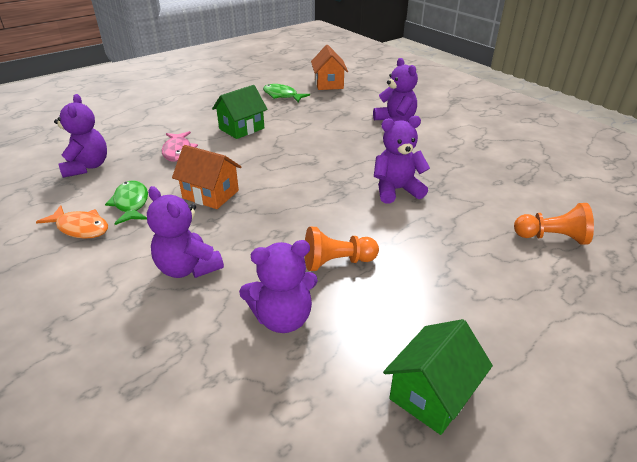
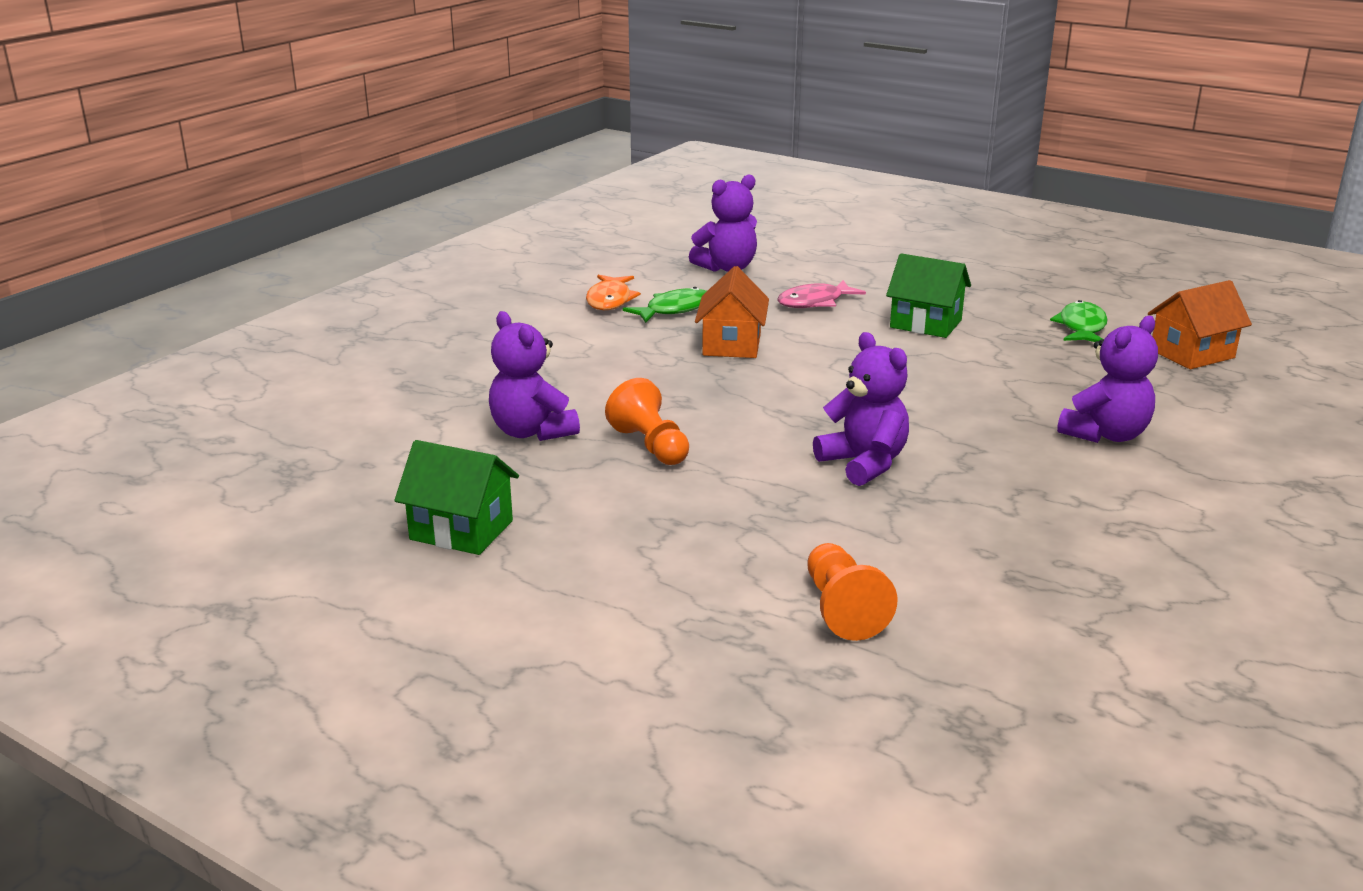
camera: 70 degrees right, 10 degrees down
(188, 268) = (581, 367): purple teddy bear -> none

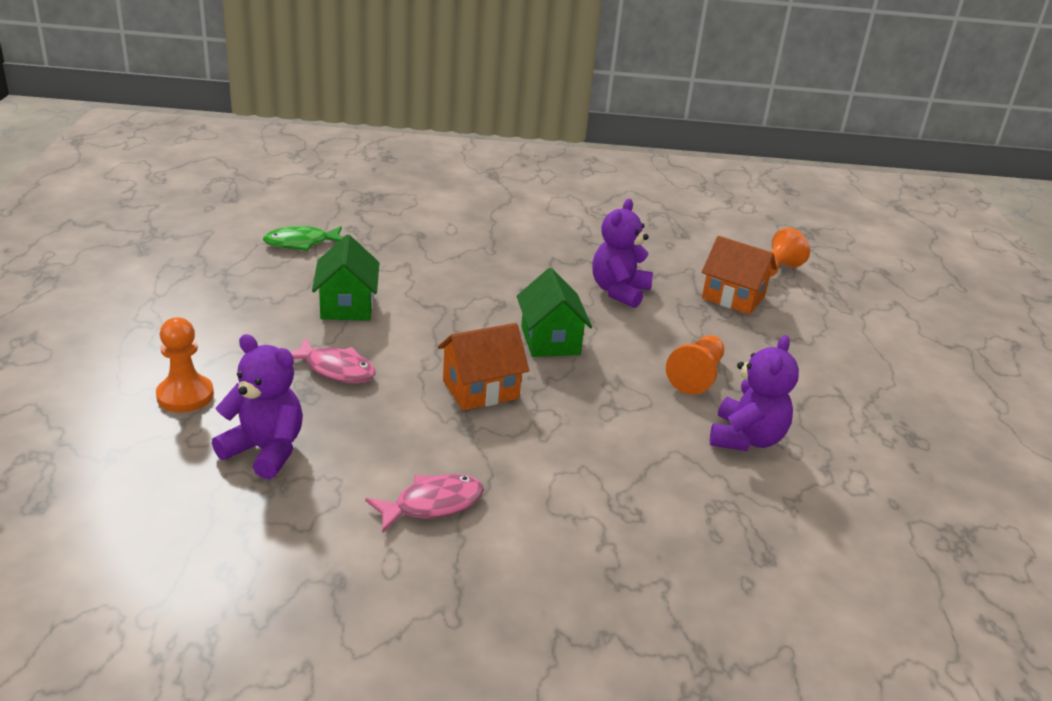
camera: 125 degrees left, 5 degrees up
(461, 530) = (891, 415): green house -> green house (550, 340)
(610, 300) = (432, 504): orange fish -> pink fish
(674, 310) = (424, 449): green fish -> none
(820, 256) = (185, 396): none -> orange pawn
(1105, 435) = (489, 224): purple teddy bear -> none
(1192, 354) = (324, 205): orange house -> orange house (733, 297)

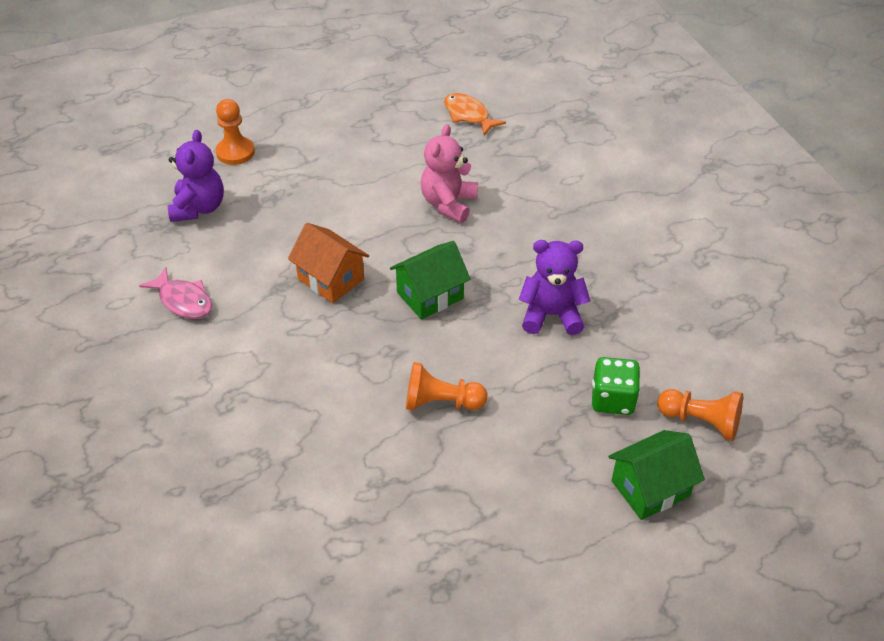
camera: 70 degrees right, 15 degrees up
(301, 243) = (468, 115): green fish -> orange fish
(336, 369) = (308, 201): pink fish -> none
(347, 306) = (395, 173): green house -> green house (650, 488)
(426, 293) = (448, 204): none -> pink teddy bear
(733, 297) = (612, 399): orange house -> green dice
(746, 439) = (363, 456): purple teddy bear -> none

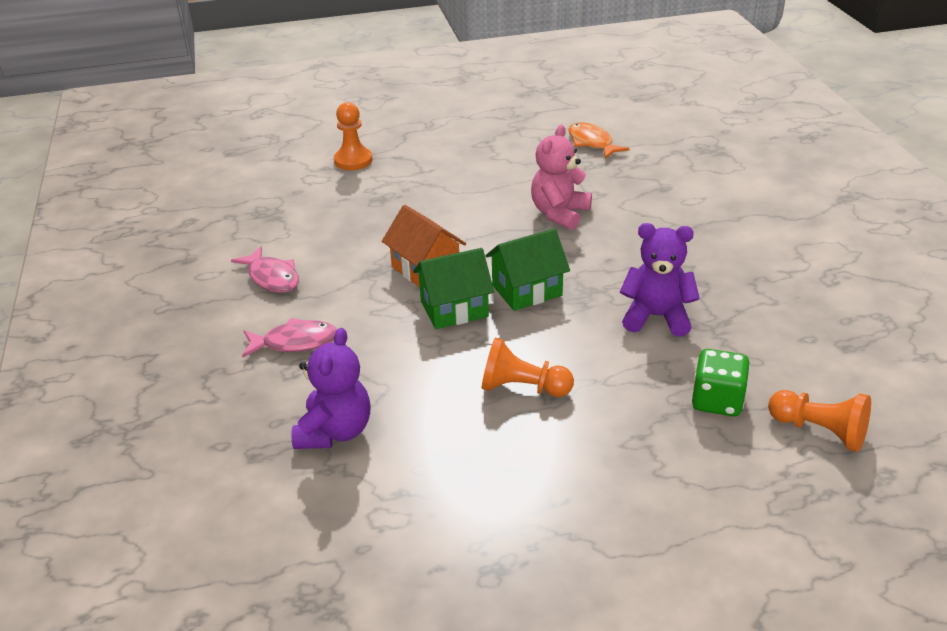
camera: 10 degrees right, 10 degrees down
(199, 208) = (306, 202): purple teddy bear -> purple teddy bear (335, 432)
(222, 373) = (295, 342): none -> pink fish
(650, 488) = (753, 493): green house -> green house (454, 309)

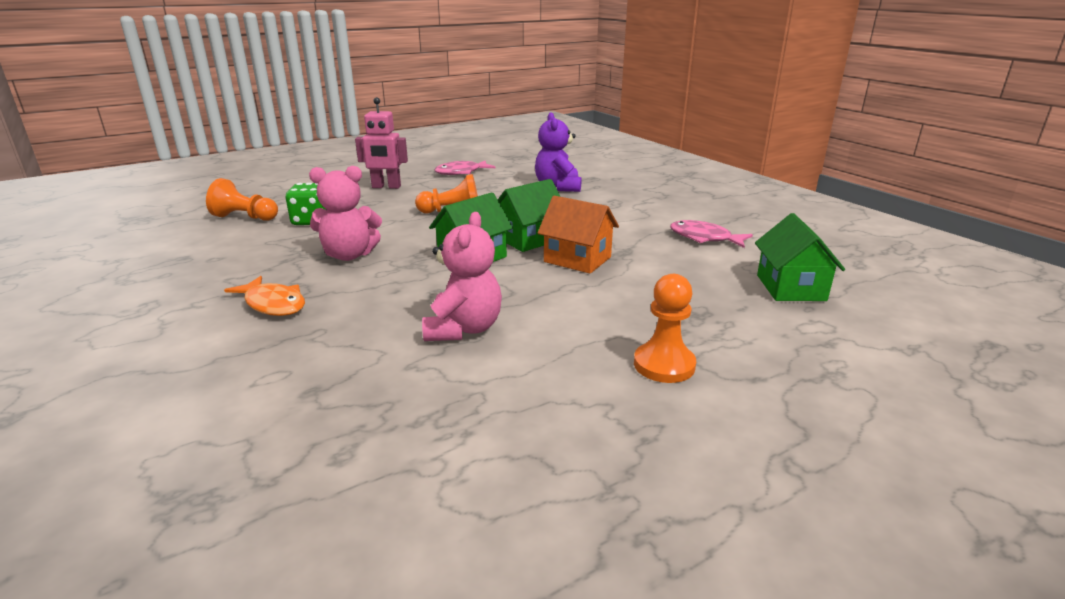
camera: 160 degrees right, 10 degrees down
(282, 209) = (790, 288): none -> green house
(295, 342) = (630, 211): pink fish -> pink fish (461, 172)
(353, 160) = (809, 360): orange pawn -> orange pawn (664, 365)
(592, 143) = (442, 473): orange fish -> orange fish (273, 304)
(613, 496) = (386, 187): none -> pink robot
(656, 317) = (349, 255): purple teddy bear -> pink teddy bear

